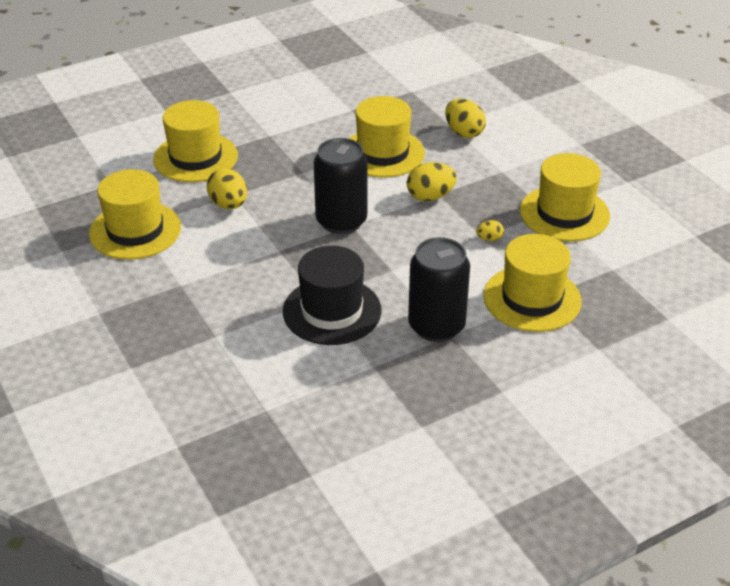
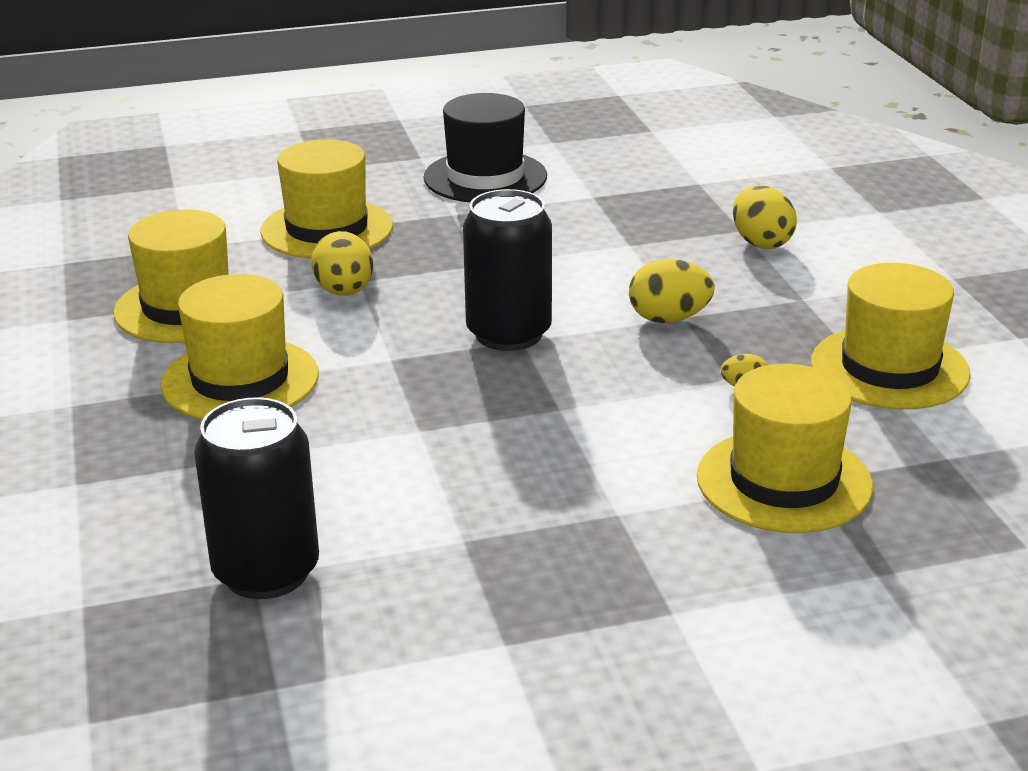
camera: 15 degrees right, 10 degrees down
(332, 311) = (433, 452): black hat -> black hat (485, 177)
(382, 153) = (617, 254): yellow hat -> yellow hat (240, 380)
(436, 326) = (598, 498): black can -> black can (266, 572)

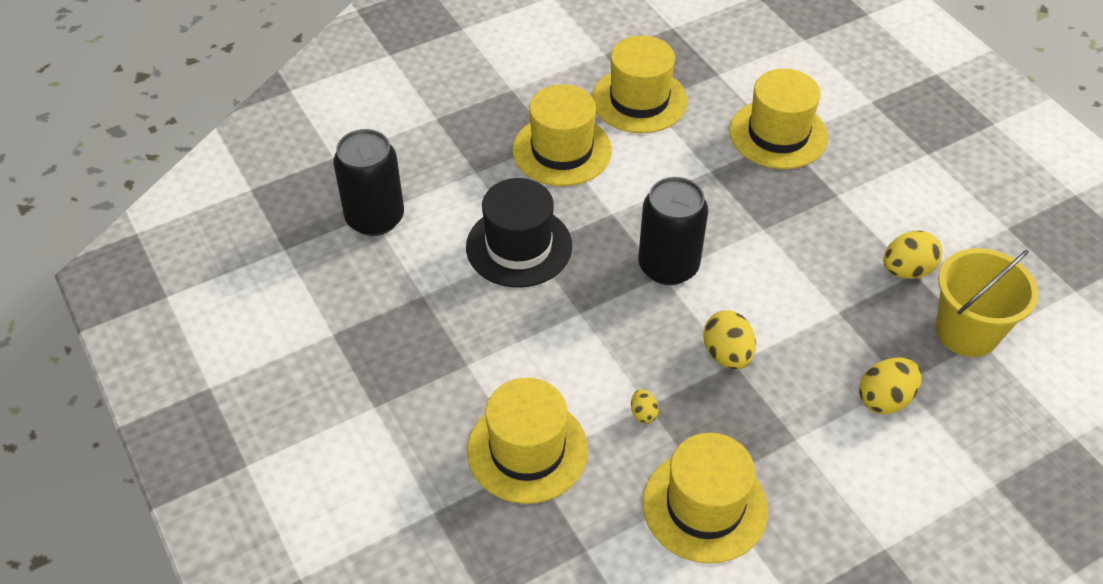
camera: 75 degrees right, 20 degrees up
(344, 292) = (691, 168): yellow egg -> yellow egg (907, 270)
(485, 177) = (913, 200): black hat -> black hat (519, 246)
(684, 187) = (967, 332): none -> yellow bucket

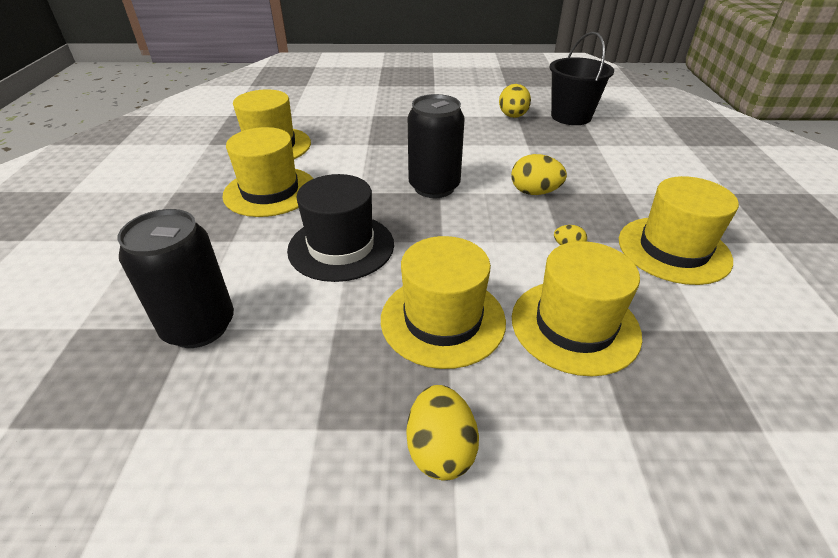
camera: 60 degrees left, 10 degrees down
(778, 134) = (367, 115): yellow hat -> yellow hat (442, 319)
(885, 399) = (607, 154): yellow egg -> yellow egg (440, 450)
(967, 332) = (571, 117): yellow bucket -> black bucket

